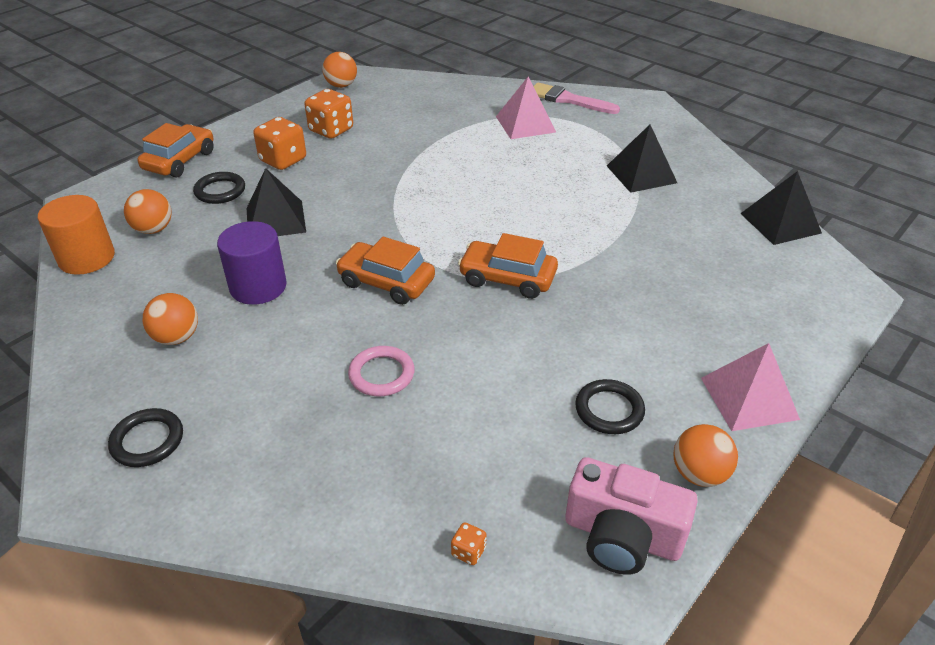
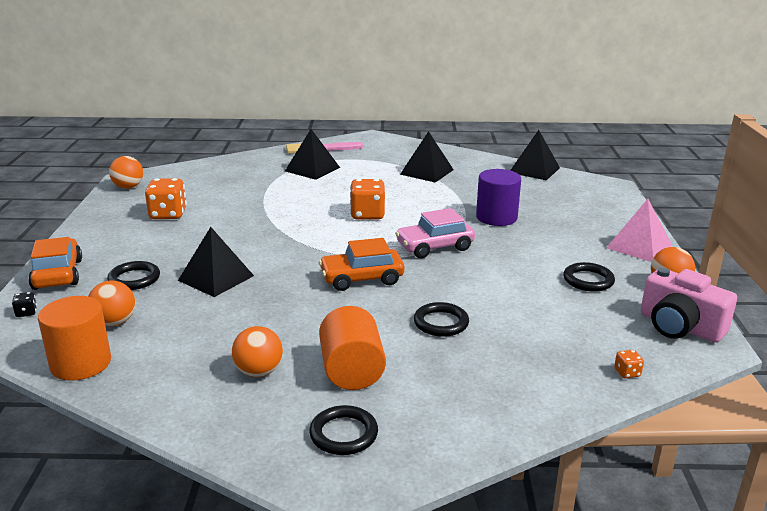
camera: 40 degrees left, 15 degrees down
(117, 190) = (26, 313): none -> black dice
(238, 381) = (351, 371): none -> orange cylinder
(258, 287) = (272, 318): purple cylinder -> purple cylinder (496, 217)
(283, 160) = (158, 243): orange dice -> orange dice (367, 215)
(381, 374) = (441, 323): pink ring -> black ring
(507, 278) = (435, 247): orange car -> pink car
(525, 124) = (312, 169): pink pyramid -> black pyramid
(622, 536) = (679, 326): pink camera -> pink camera turned 60 degrees clockwise

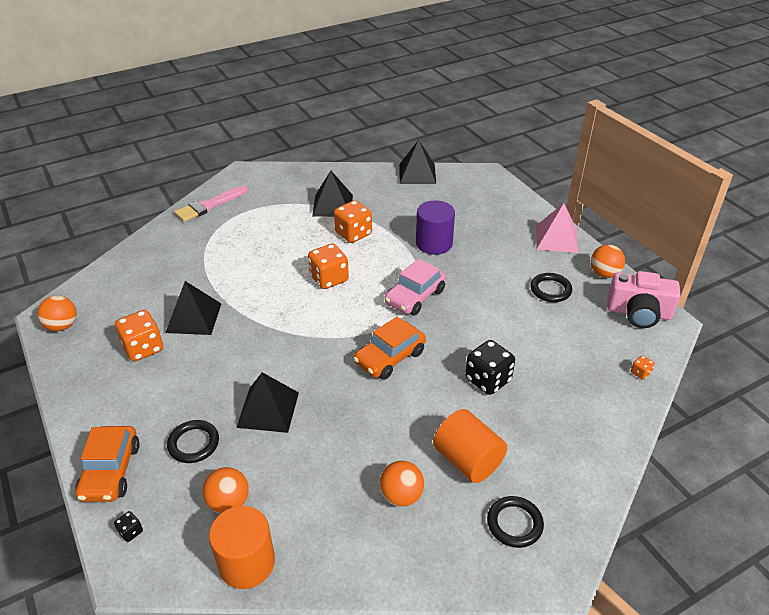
camera: 30 degrees left, 15 degrees up
(57, 274) = (111, 471): orange car -> orange car turned 135 degrees counterclockwise
(312, 169) = (227, 236): black pyramid -> black pyramid (193, 318)
(424, 193) = (353, 234): none -> orange dice
(441, 323) = (488, 380): black ring -> black dice

